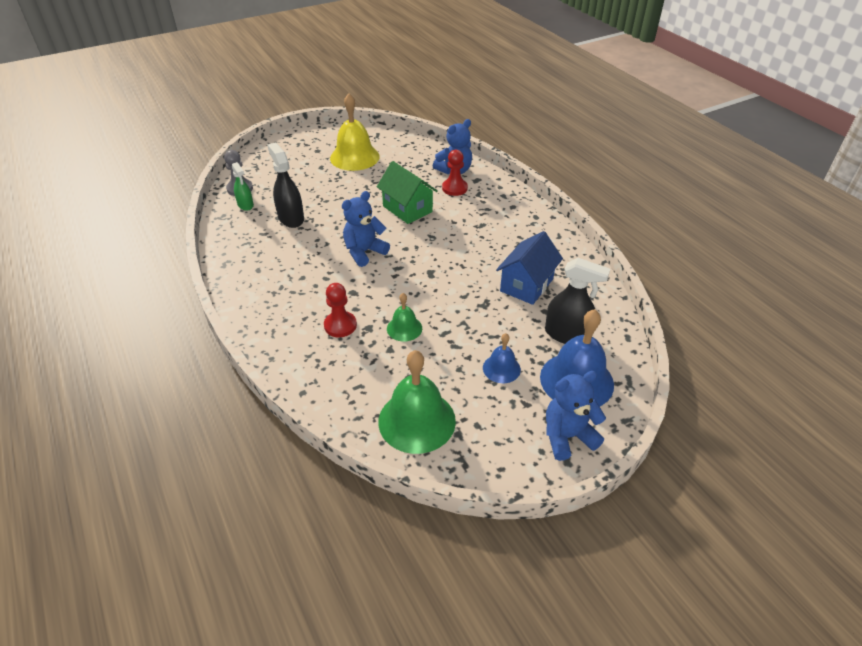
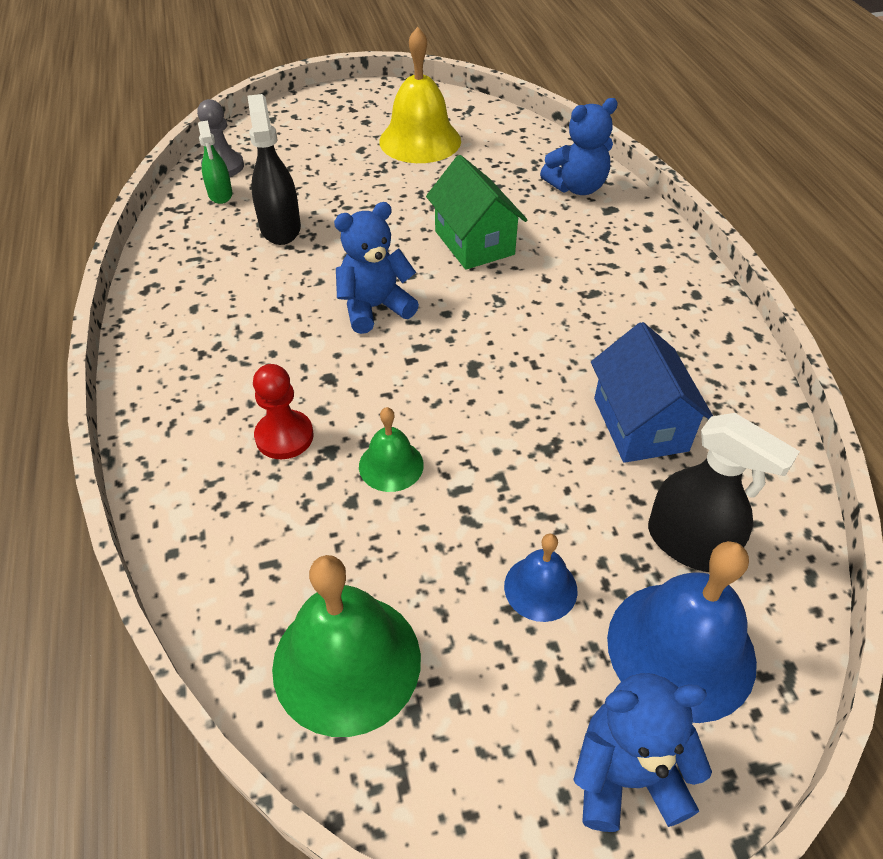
camera: 15 degrees right, 5 degrees up
(454, 188) = (567, 219): red pawn -> none
(526, 285) = (640, 424): blue house -> blue house turned 60 degrees counterclockwise

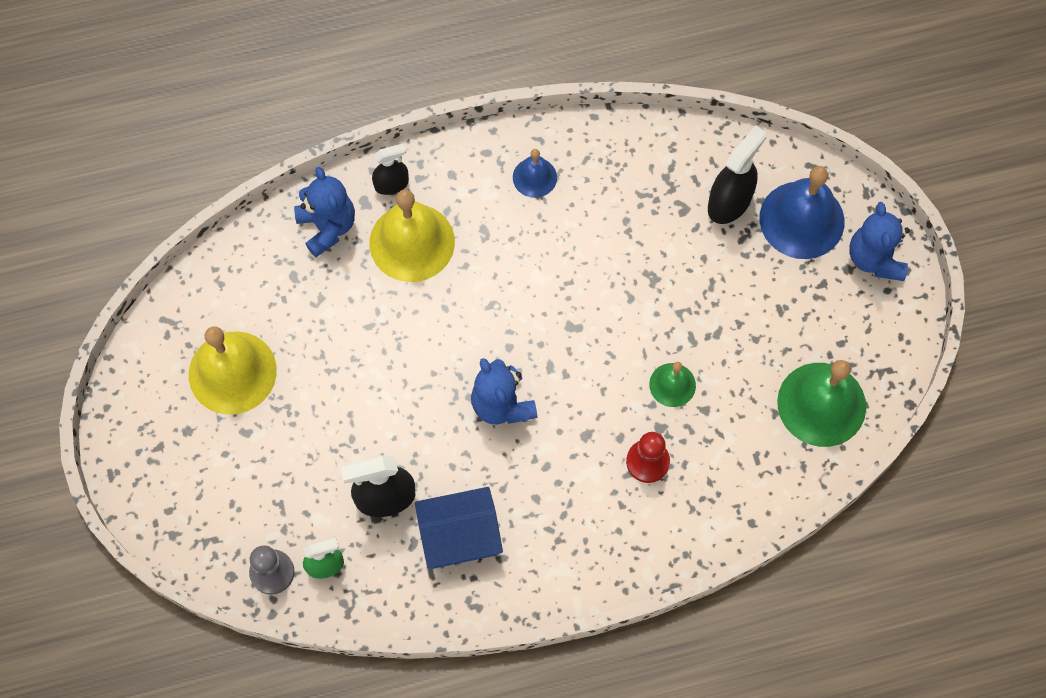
camera: 90 degrees left, 20 degrees up
(474, 243) = (413, 322): green house -> none
(540, 588) = (766, 292): blue bell -> blue bell (534, 177)
(569, 240) = (412, 242): none -> yellow bell
(636, 226) = (391, 184): none -> black spray bottle
(640, 424) = (629, 216): blue house -> blue house (460, 536)

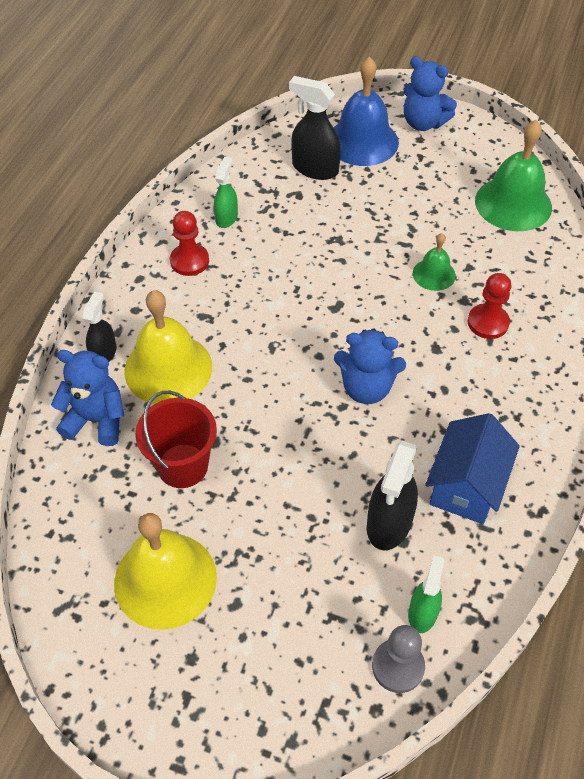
camera: 55 degrees left, 15 degrees down
(331, 317) = (182, 466): none -> red bucket
(534, 177) = (189, 261): blue bell -> red pawn
(607, 171) = (226, 218): none -> green spray bottle
(729, 202) = (315, 168): black spray bottle -> black spray bottle turned 45 degrees counterclockwise

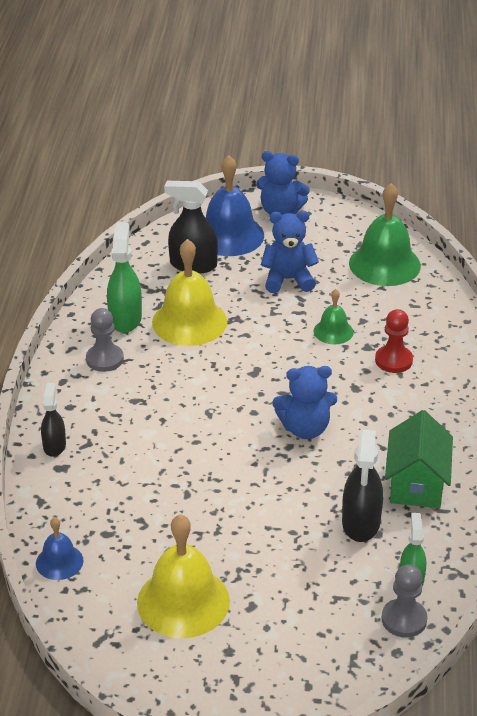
camera: 15 degrees left, 15 degrees down
(57, 497) = (59, 562): none -> blue bell
(96, 420) = (70, 498): blue teddy bear -> blue teddy bear (288, 280)
(168, 368) = (120, 446): yellow bell -> yellow bell (189, 322)
(182, 466) = (164, 517): red bucket -> none
(189, 261) = (104, 359): red pawn -> grey pawn
(226, 218) = (125, 318): green spray bottle -> green spray bottle, size x1.60
(466, 486) = (416, 484): blue house -> green house

